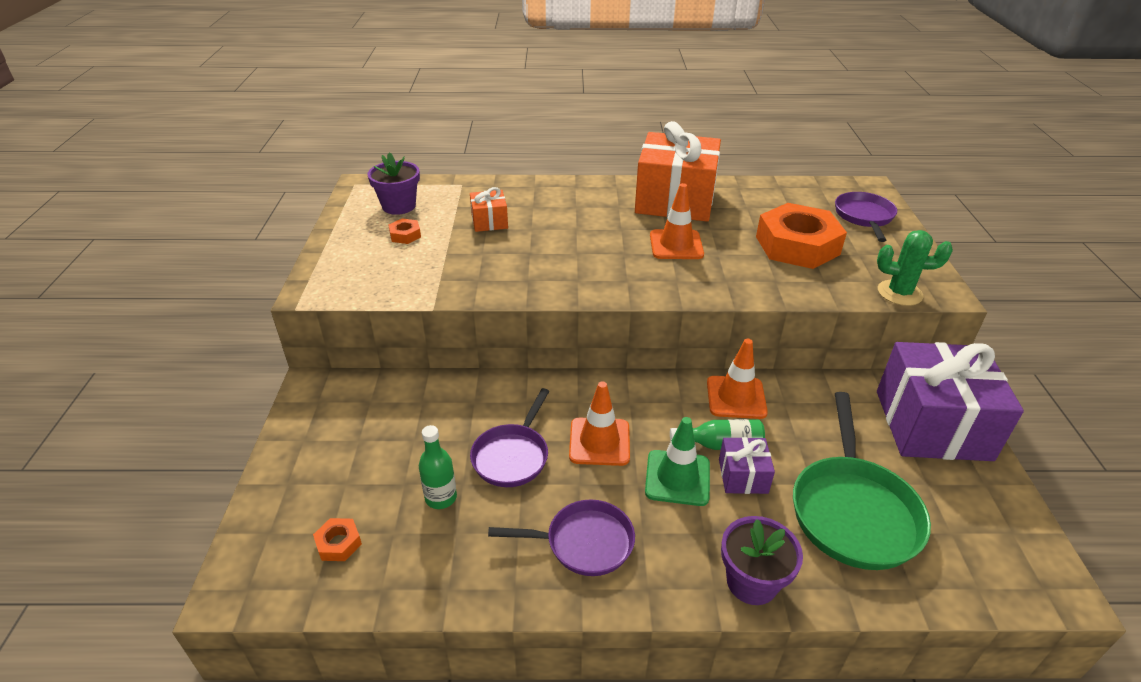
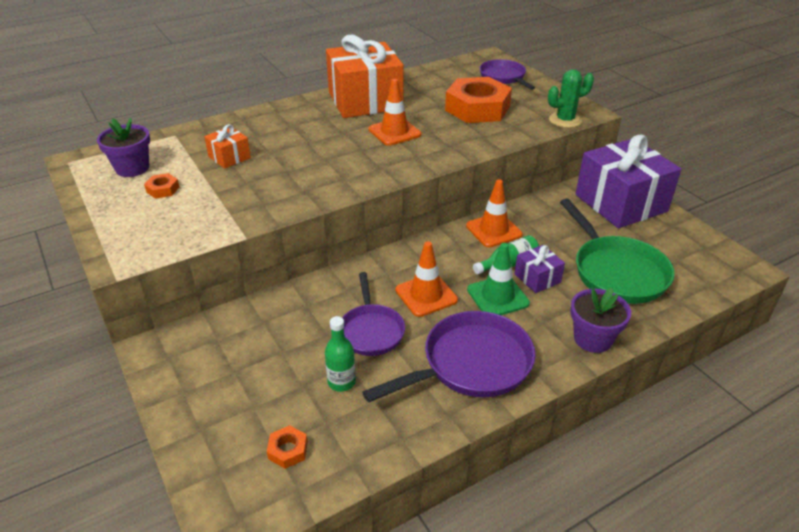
camera: 30 degrees left, 0 degrees up
(584, 543) = (471, 364): purple pan -> purple pan, size x1.56

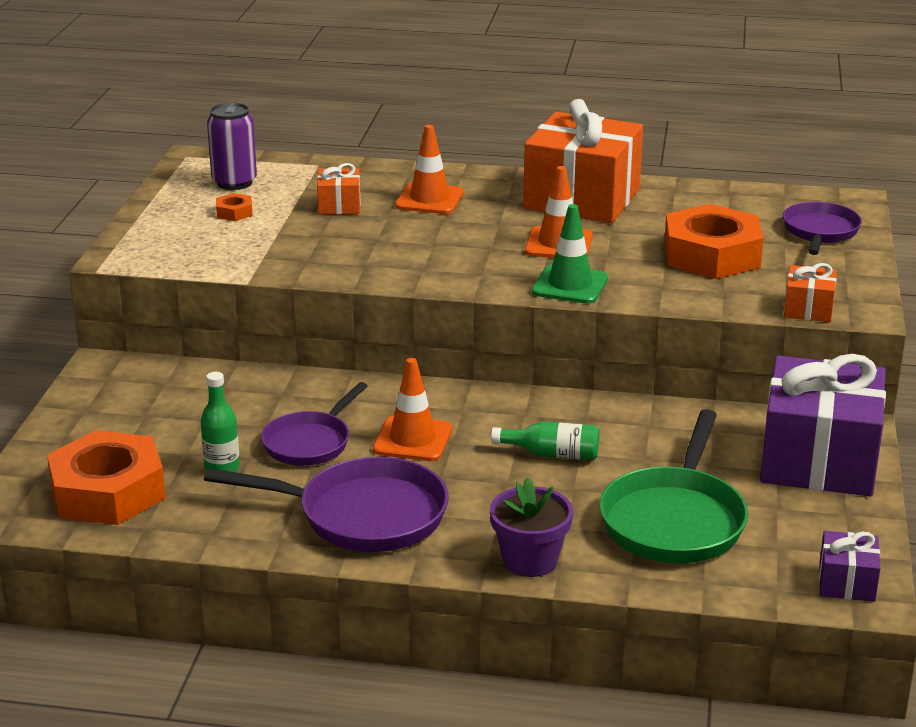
camera: 40 degrees right, 10 degrees down
(132, 168) = (234, 183): purple flower pot -> purple can
(288, 450) = (108, 491): orange nut -> orange nut, size x2.47
(493, 230) = (592, 416): orange traffic cone -> orange traffic cone (429, 199)
(497, 296) = (488, 476): green traffic cone -> green traffic cone (570, 285)
(537, 278) = (564, 482): purple gift -> purple gift (847, 582)
(565, 120) = (808, 309): green cactus -> orange gift

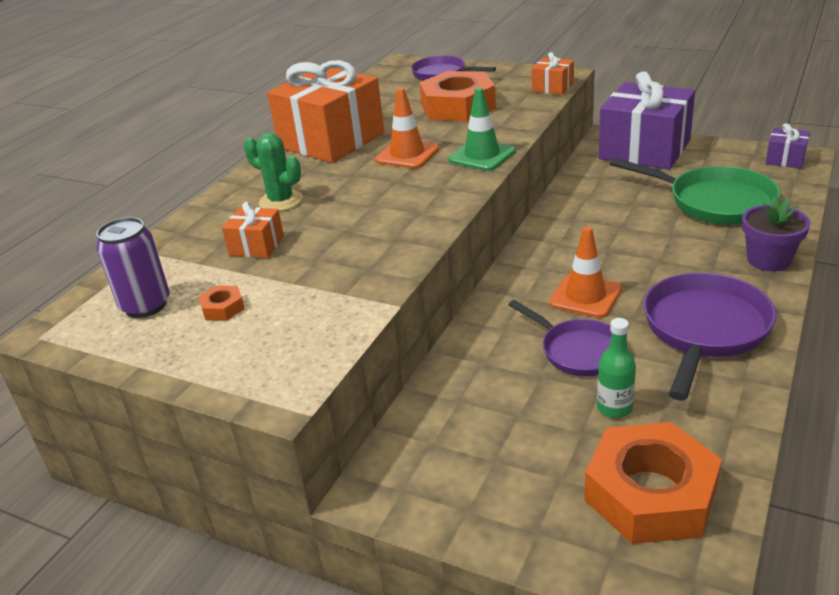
camera: 70 degrees left, 5 degrees up
(429, 199) = (281, 201): orange traffic cone -> green cactus
(552, 454) = (620, 237): green bottle -> none

